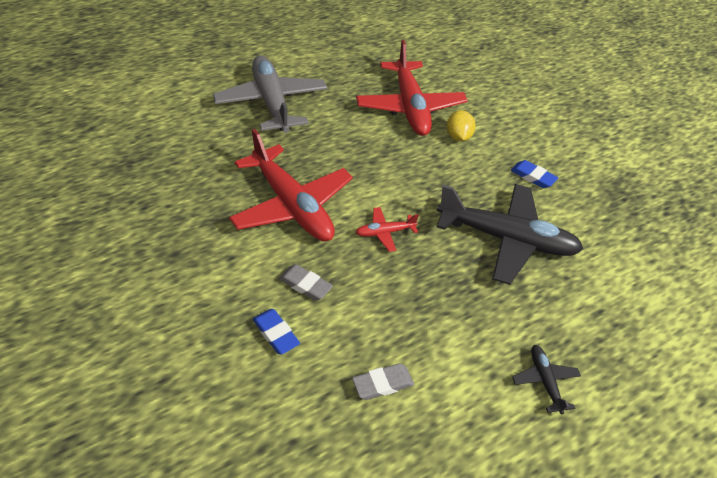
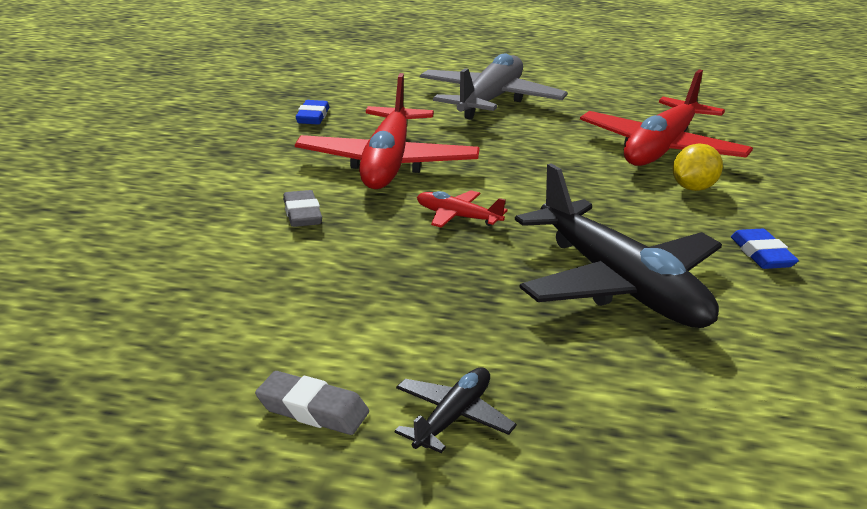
camera: 45 degrees right, 20 degrees down
(275, 334) = (214, 229): blue eraser -> blue eraser (312, 117)
(382, 384) = (249, 311): grey eraser -> grey eraser (312, 410)

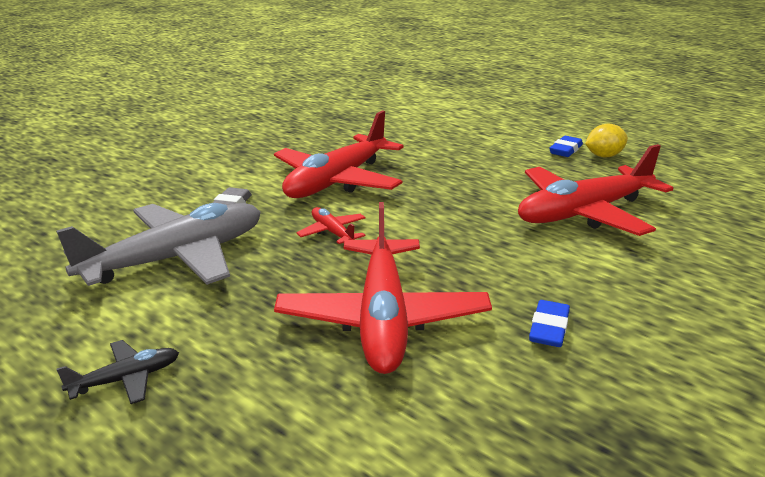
camera: 30 degrees right, 0 degrees up
(312, 117) = (332, 136): blue eraser -> blue eraser (565, 150)
(312, 410) = (56, 342): grey eraser -> none
(490, 101) = (485, 145): grey plane -> grey plane (177, 258)
(618, 285) = (382, 318): black plane -> red plane
(693, 188) = (566, 254): yellow lemon -> yellow lemon (604, 156)

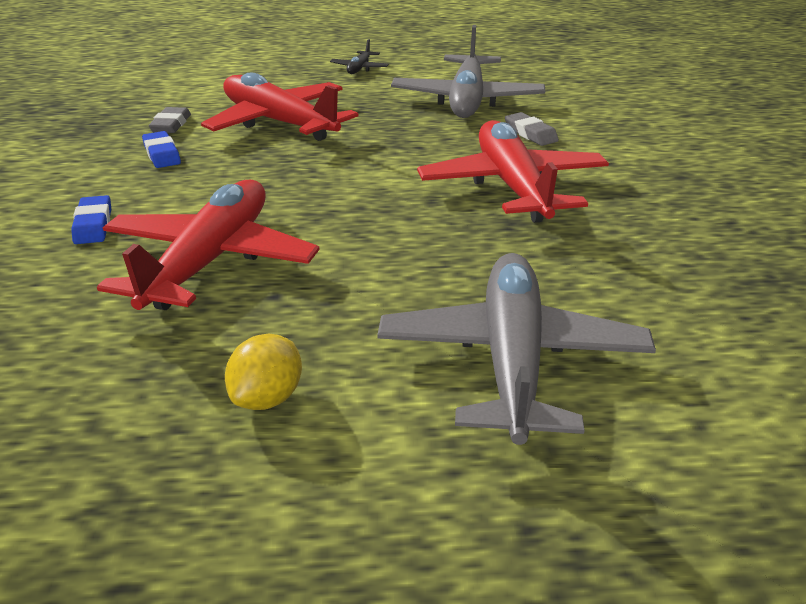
camera: 135 degrees right, 5 degrees up
(332, 232) = (411, 148): red plane -> none
(489, 134) = (512, 360): none -> grey plane
(500, 380) = (171, 125): none -> grey eraser
(565, 150) = (344, 380): blue eraser -> blue eraser (93, 225)

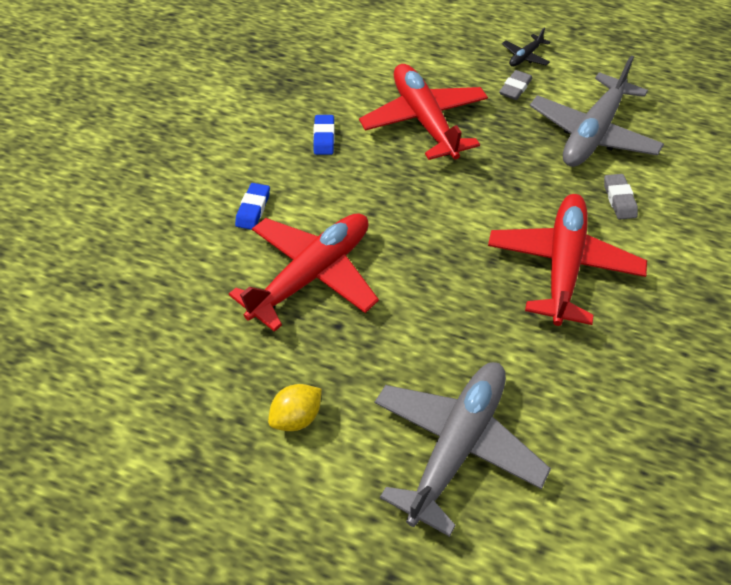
camera: 25 degrees right, 20 degrees up
(171, 125) = (343, 99): grey eraser -> grey eraser (515, 88)

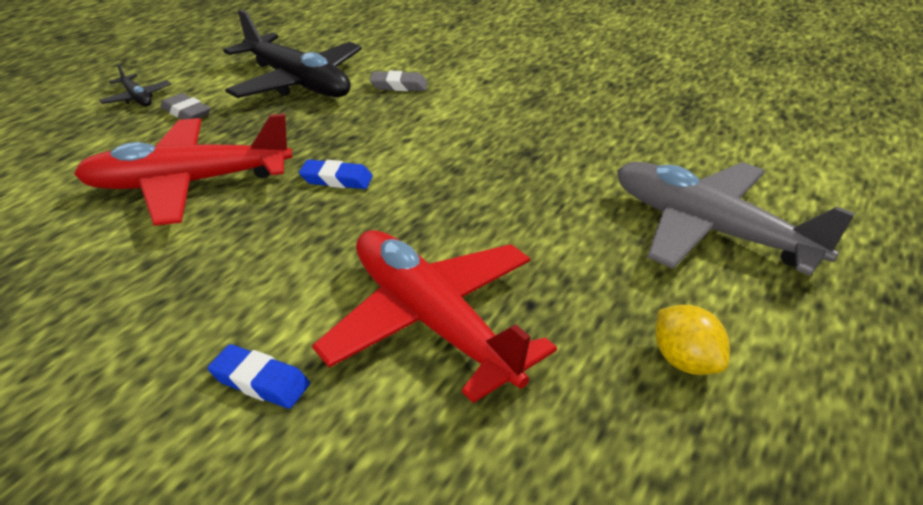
camera: 80 degrees left, 15 degrees down
(324, 138) = (148, 280): blue eraser -> blue eraser (336, 179)
(563, 265) = (475, 129): red plane -> none
(592, 134) = (297, 82): grey plane -> black plane

